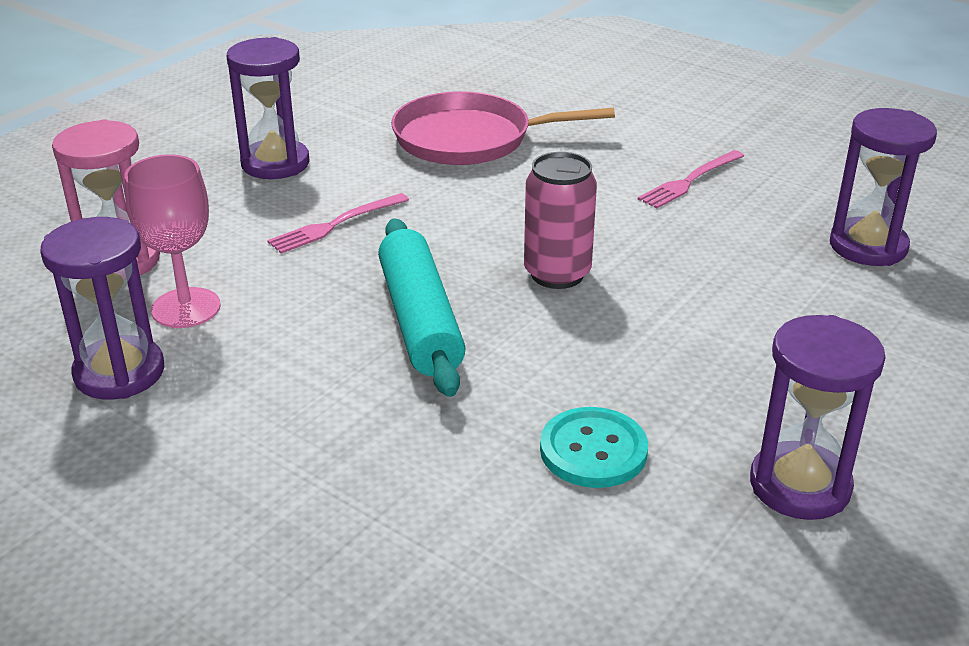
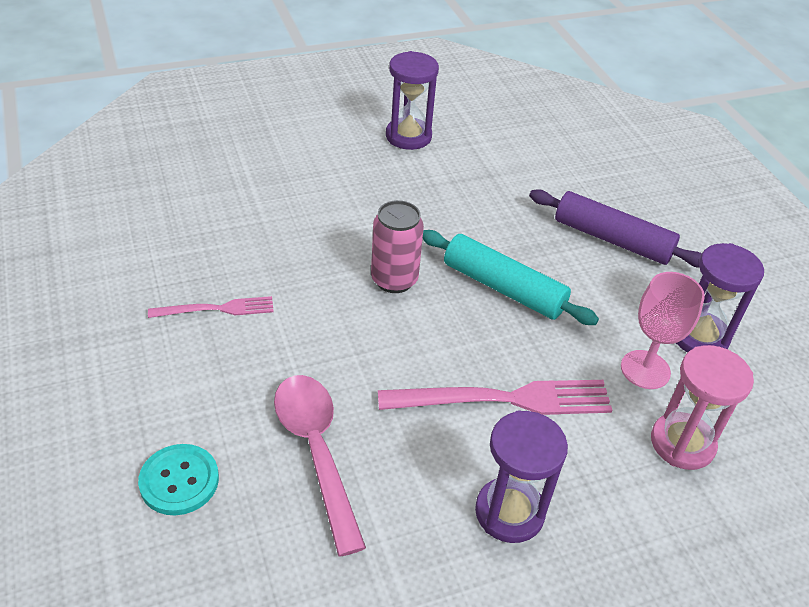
camera: 150 degrees left, 10 degrees up
(308, 459) = (612, 239): none -> purple rolling pin
(336, 224) = (503, 399): pink fork -> pink fork, size x1.78
(420, 320) = (503, 288): turquoise rolling pin -> turquoise rolling pin turned 75 degrees counterclockwise
(470, 139) = (317, 452): pink pan -> pink spoon
(593, 450) = (477, 184): turquoise button -> turquoise button (179, 481)
(868, 246) = (197, 209): purple hourglass -> none

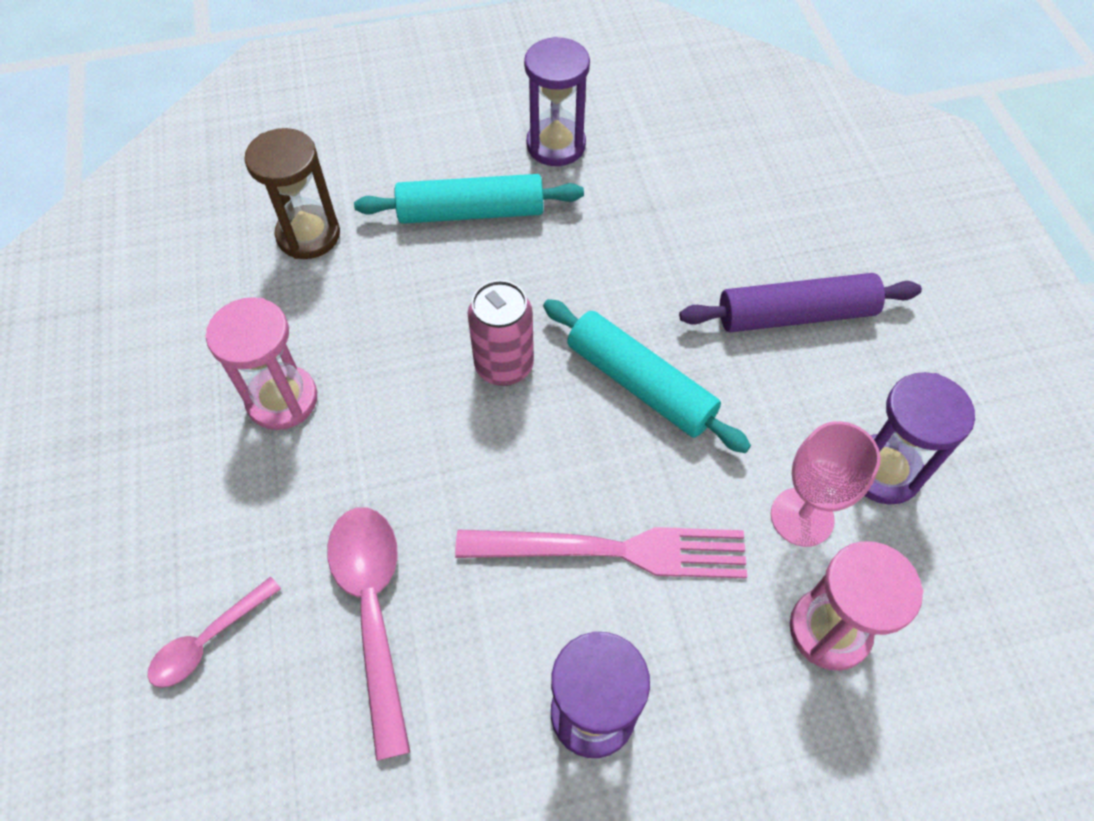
camera: 10 degrees right, 15 degrees up
(179, 481) = (209, 640): turquoise button -> pink spoon
(216, 309) = (282, 399): pink fork -> pink hourglass
(220, 198) = (308, 235): none -> brown hourglass
(349, 180) = (471, 212): none -> turquoise rolling pin
(612, 239) = (795, 314): purple rolling pin -> purple rolling pin turned 45 degrees counterclockwise

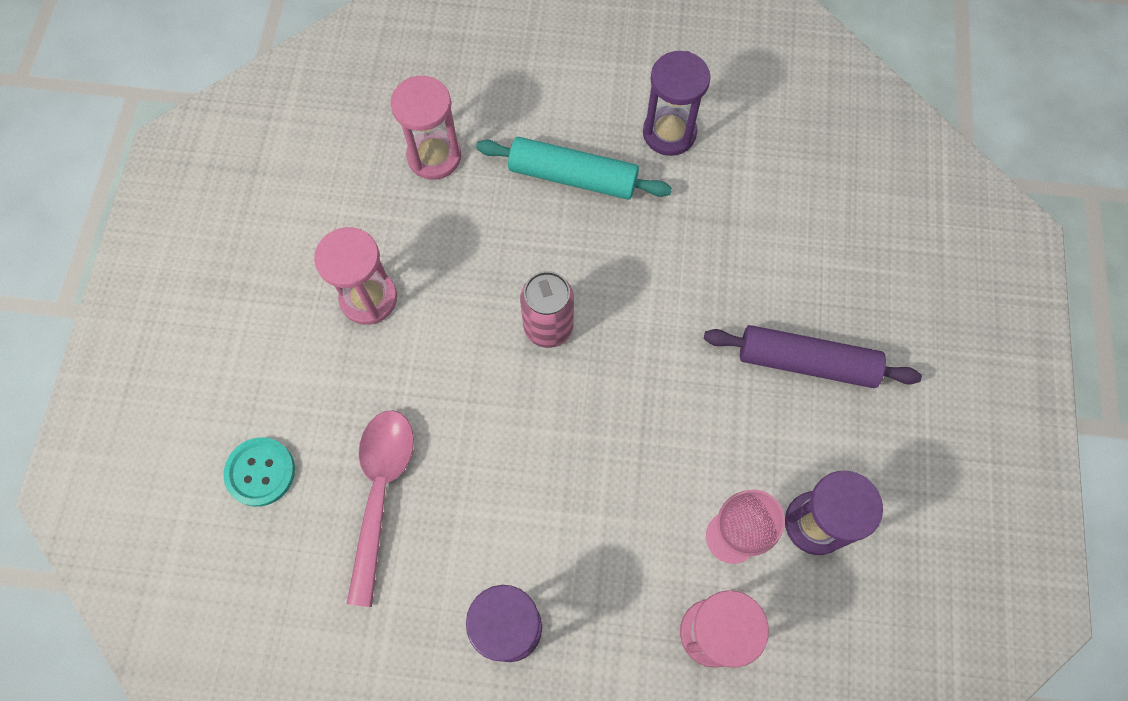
camera: 20 degrees right, 10 degrees up
(209, 640) = (260, 472): pink spoon -> turquoise button
(308, 235) = (434, 156): brown hourglass -> pink hourglass
(612, 551) = (572, 510): pink fork -> none
(640, 384) = (650, 380): turquoise rolling pin -> none

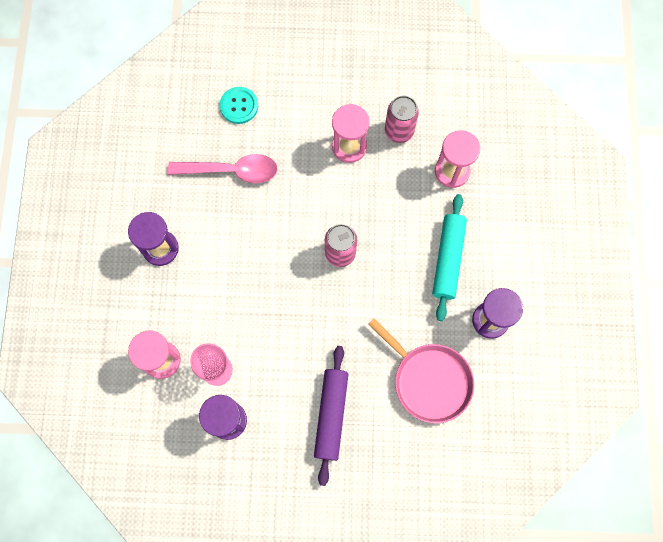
camera: 85 degrees right, 5 degrees up
(355, 222) = (399, 131): none -> pink can
(755, 221) = (429, 380): none -> pink pan

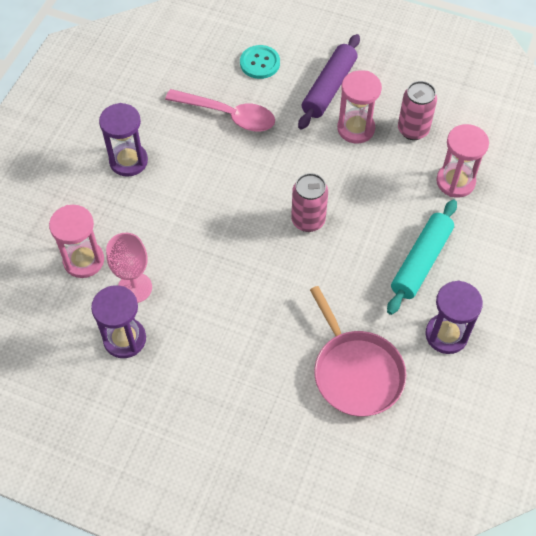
camera: 20 degrees right, 15 degrees down
(331, 415) = (235, 371): purple rolling pin -> purple rolling pin (329, 88)

